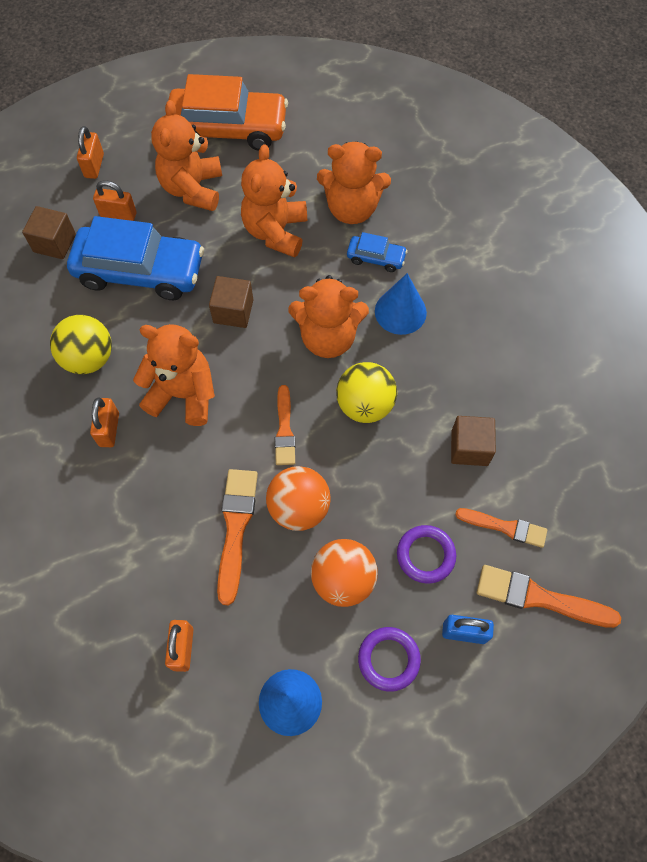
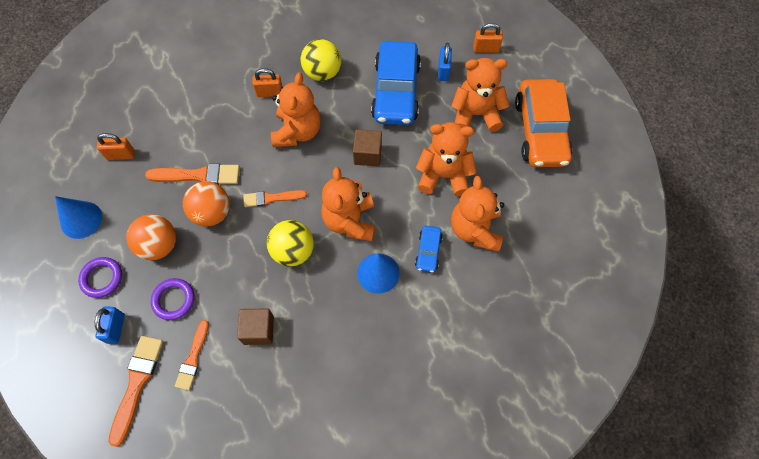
camera: 85 degrees right, 0 degrees up
(54, 243) = (413, 37): brown cube -> none
(118, 215) = (443, 71): orange padlock -> blue padlock

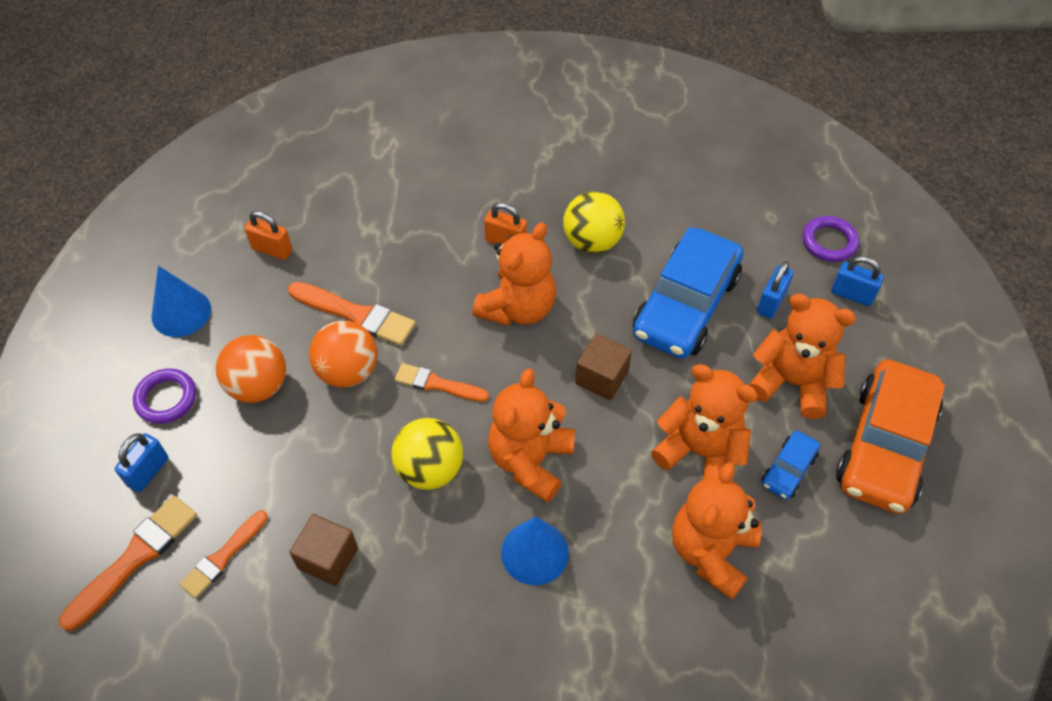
camera: 25 degrees right, 10 degrees down
(174, 300) = (239, 467): purple ring -> purple ring (829, 242)
(428, 251) = (624, 553): blue car -> blue car (788, 470)
(486, 49) = (852, 294): orange padlock -> blue padlock

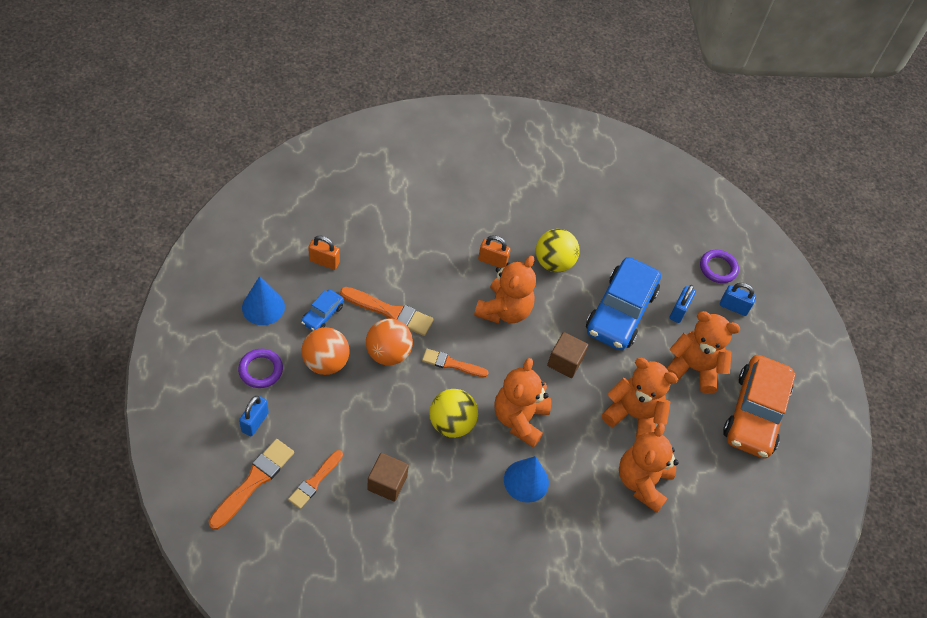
camera: 10 degrees left, 0 degrees up
(788, 470) = (692, 428): blue car -> blue car (322, 314)

